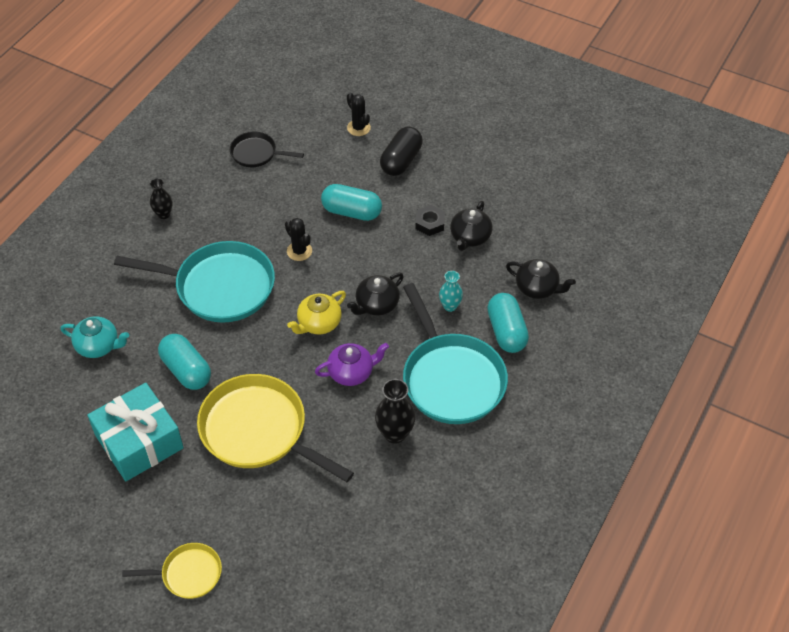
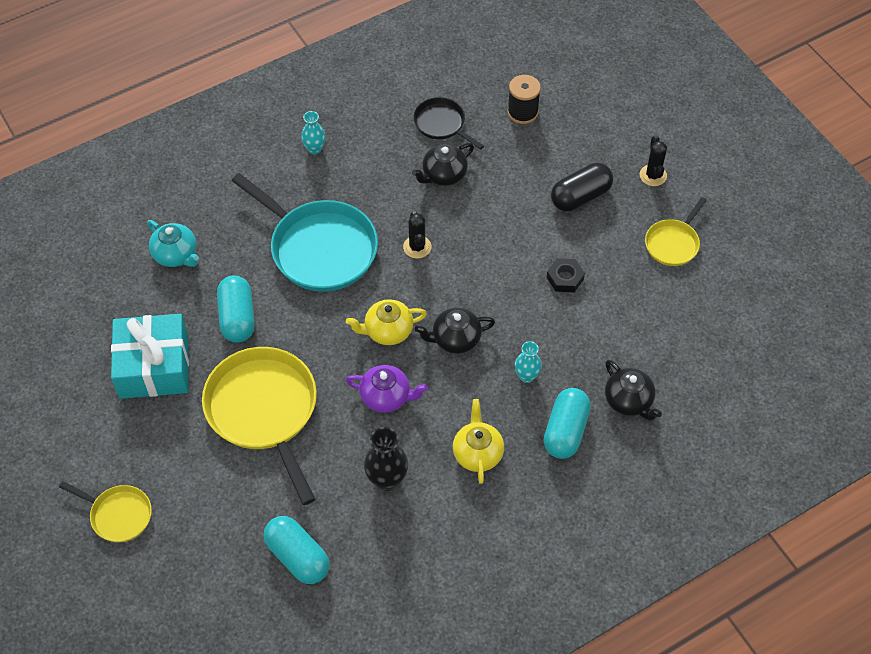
camera: 30 degrees right, 5 degrees up
(164, 214) = (314, 149): black vase -> turquoise vase
(315, 119) = (522, 112): none -> black spool
(351, 212) = (495, 229): turquoise capsule -> turquoise capsule (298, 557)
(358, 128) = (560, 141): black cactus -> black cactus (653, 175)
(451, 379) = (477, 453): turquoise pan -> yellow teapot
(470, 237) = (596, 313): black teapot -> black teapot (443, 175)
(492, 164) = (673, 243): none -> yellow pan

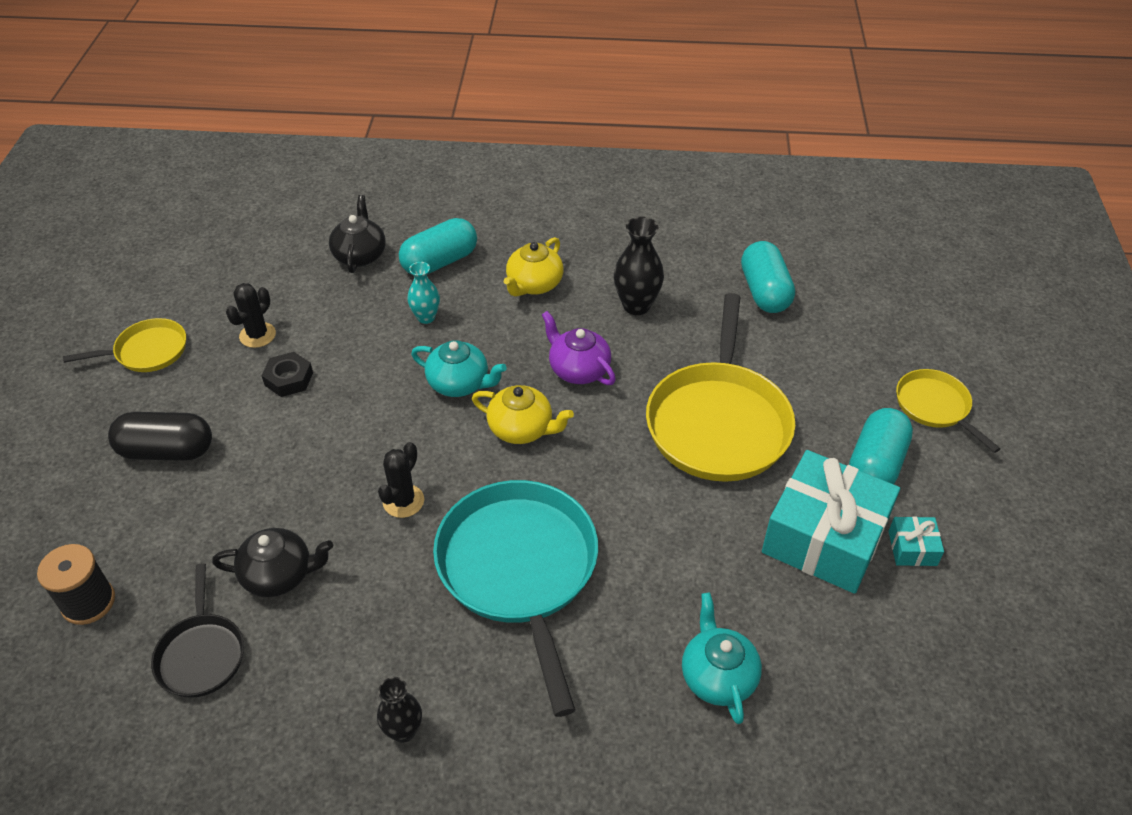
camera: 145 degrees left, 10 degrees down
(96, 390) = (912, 548): none -> turquoise gift
(237, 318) = (685, 539): turquoise capsule -> turquoise capsule (875, 465)
(314, 149) = (403, 731): turquoise vase -> black vase
(455, 339) = (459, 384): black teapot -> turquoise teapot
(653, 175) = (66, 428): black cactus -> black cactus (257, 335)

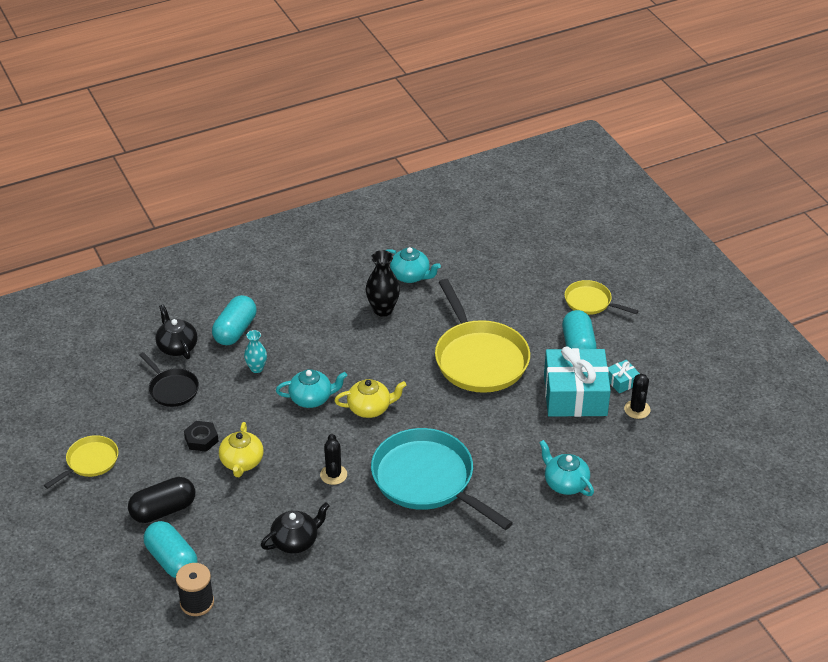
camera: 30 degrees left, 5 degrees down
(201, 654) = (288, 596): black pan -> black pan (172, 389)
(257, 335) = (155, 422): black cactus -> black cactus (637, 409)
(403, 731) = (427, 578): black vase -> none
(534, 285) = (309, 321): yellow teapot -> yellow teapot (242, 462)
(578, 370) = (377, 362): purple teapot -> none
(703, 277) = (410, 276): none -> turquoise teapot
(764, 292) = (453, 271): turquoise capsule -> turquoise capsule (172, 560)

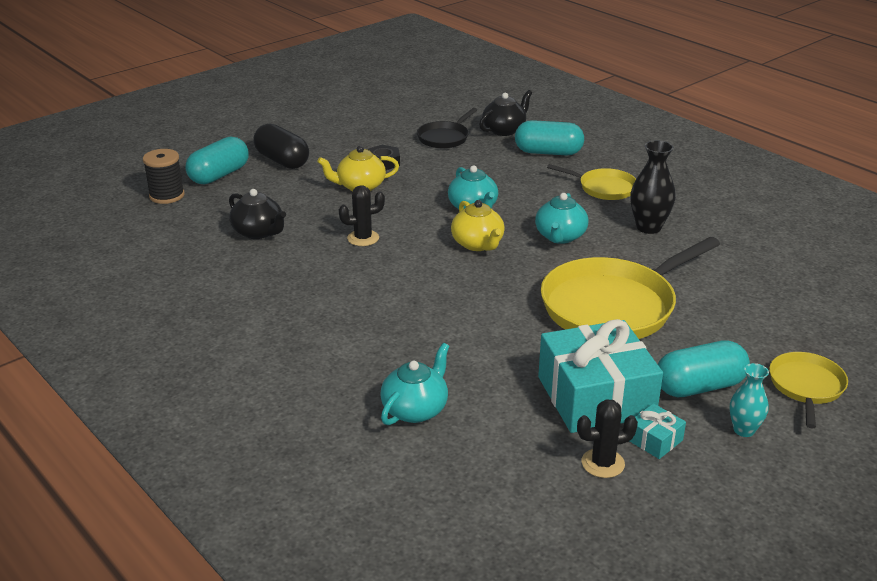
camera: 75 degrees right, 10 degrees down
(90, 462) = (332, 120): yellow pan -> yellow pan (604, 188)
(256, 368) = (500, 172): turquoise vase -> turquoise vase (744, 430)
(410, 276) = (725, 236): turquoise teapot -> turquoise teapot (560, 237)
(427, 479) = (379, 298): turquoise pan -> none

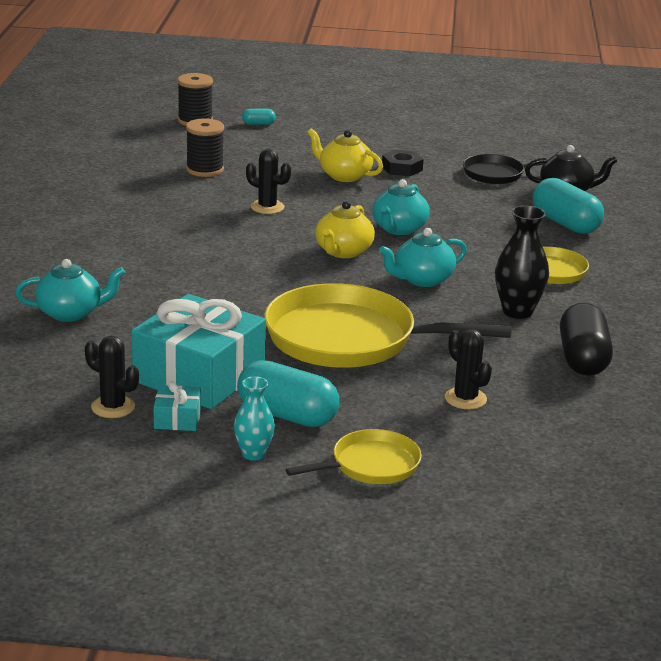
camera: 45 degrees right, 5 degrees down
(219, 175) = (258, 124): turquoise capsule -> turquoise capsule, size x0.45
(258, 232) = (205, 170): black teapot -> black spool
(282, 161) = (325, 134): black capsule -> black capsule (583, 359)
(748, 304) = (465, 399): none -> black cactus

